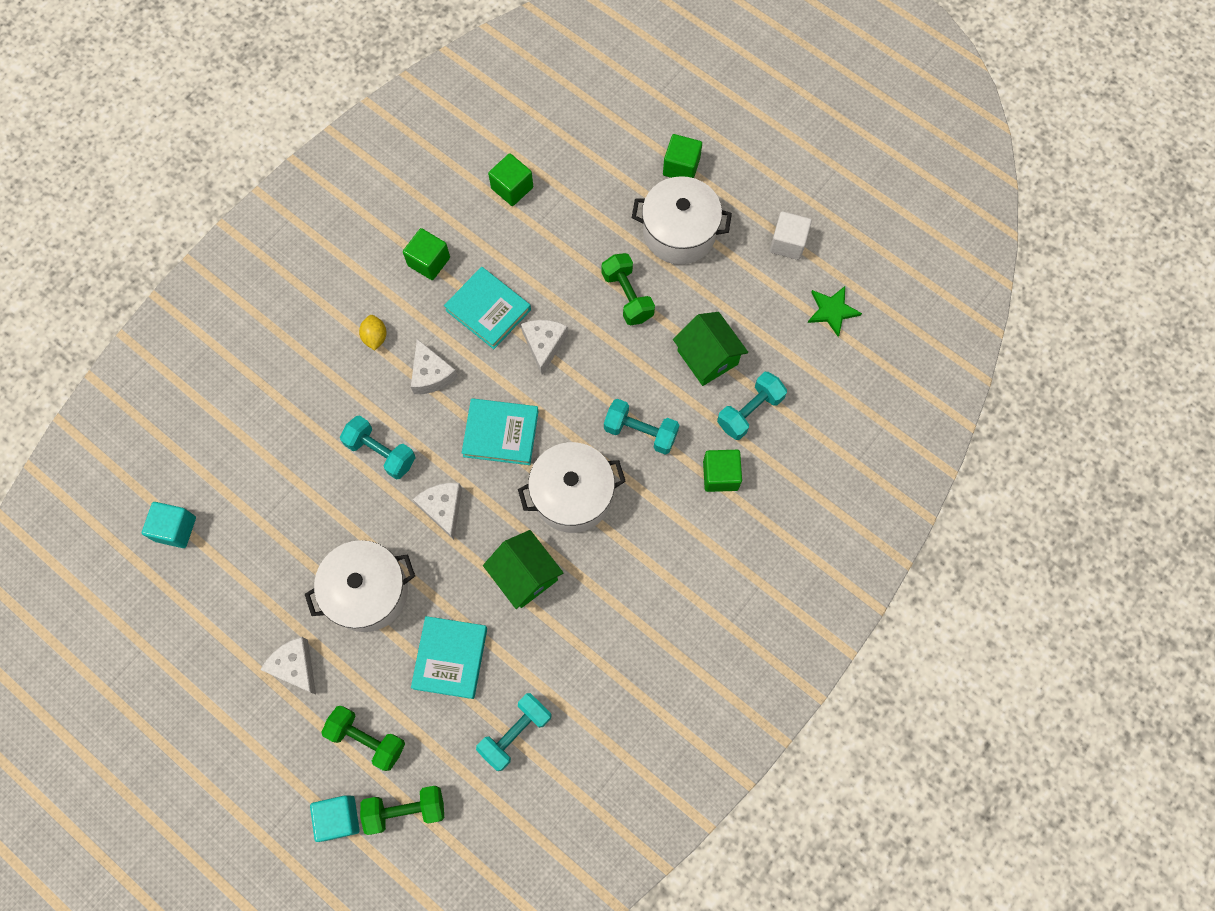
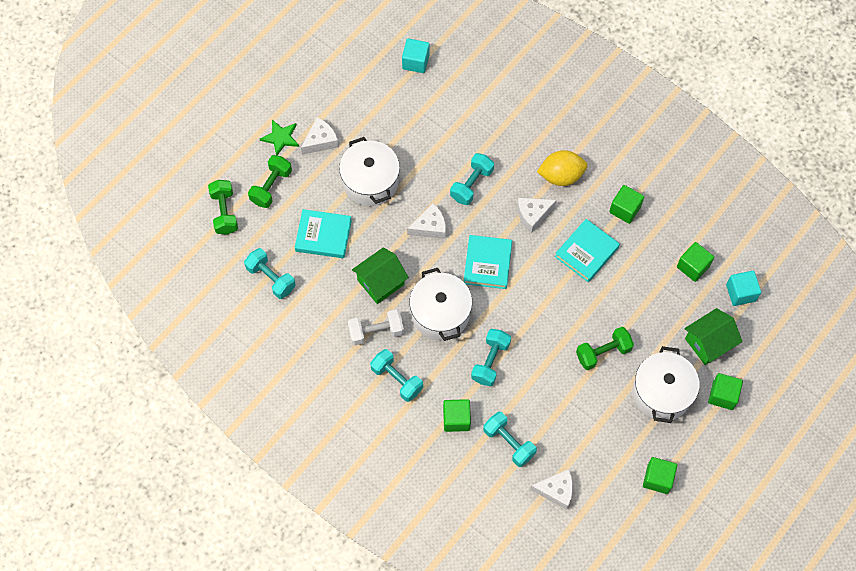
camera: 90 degrees right, 5 degrees down
(339, 818) = (222, 173): turquoise cube -> turquoise cube (740, 293)
(375, 337) = (561, 176): yellow lemon -> yellow lemon, size x1.79
(544, 345) = (559, 292): white cheese -> white cheese (556, 490)
(598, 581) = (376, 332): none -> white dumbbell
(667, 552) = (397, 379): none -> turquoise dumbbell
(707, 357) = (553, 412): green house -> green house (708, 343)
(787, 243) = (657, 478): white cube -> green cube
(832, 311) = (598, 511): green star -> green star (280, 138)

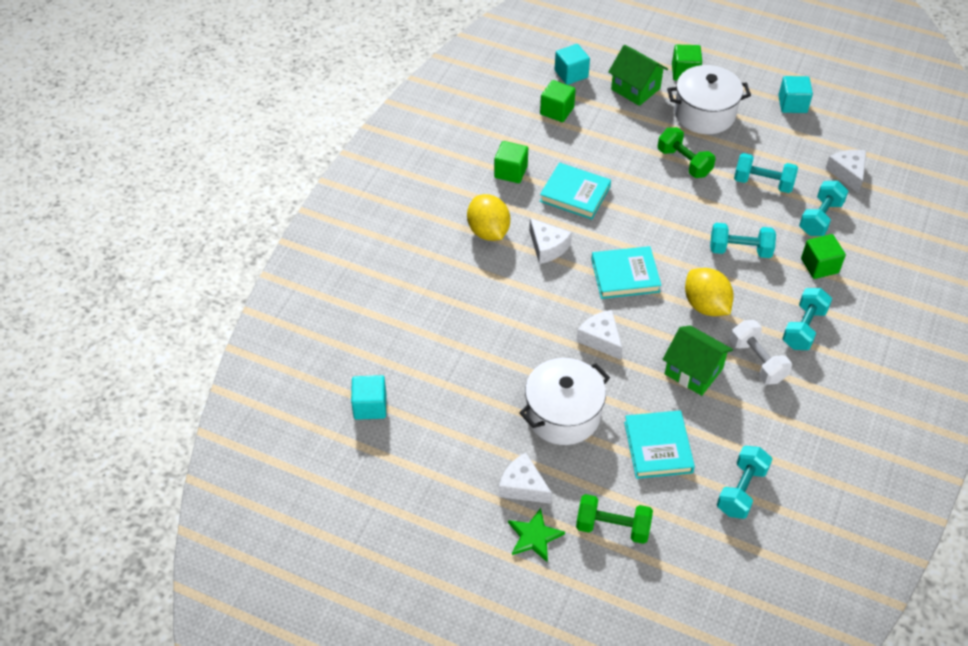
camera: 105 degrees left, 15 degrees down
(224, 212) = (672, 574): green dumbbell -> none
(440, 313) = (706, 305): white pot -> yellow lemon
(471, 184) = (529, 310): turquoise dumbbell -> turquoise dumbbell (763, 183)
(657, 478) = (792, 104): green cube -> turquoise cube

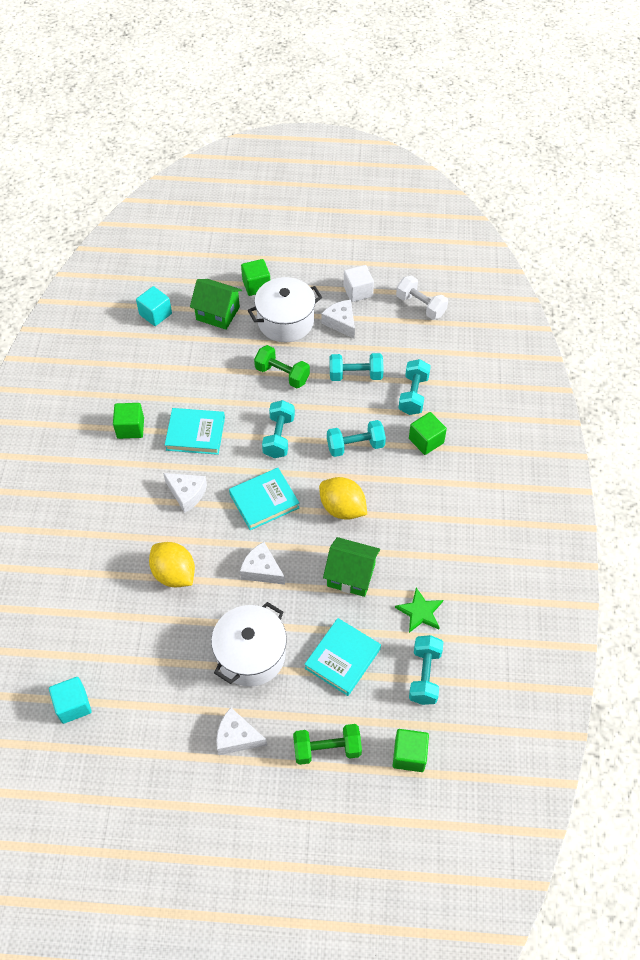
camera: 20 degrees left, 5 degrees up
(488, 231) = (128, 494): yellow lemon -> yellow lemon (174, 574)
(534, 536) = (262, 782): green star -> green star (420, 612)
(557, 111) = (154, 355): green cube -> green cube (409, 755)
(658, 447) = (342, 658): turquoise book -> turquoise book turned 60 degrees clockwise
(757, 361) = (401, 548): white dumbbell -> white dumbbell (420, 306)
(792, 104) = (358, 291): turquoise cube -> white cube
(803, 328) = (430, 504): turquoise dumbbell -> turquoise dumbbell (279, 437)
(848, 173) = (423, 345): white cheese -> white cheese (341, 322)

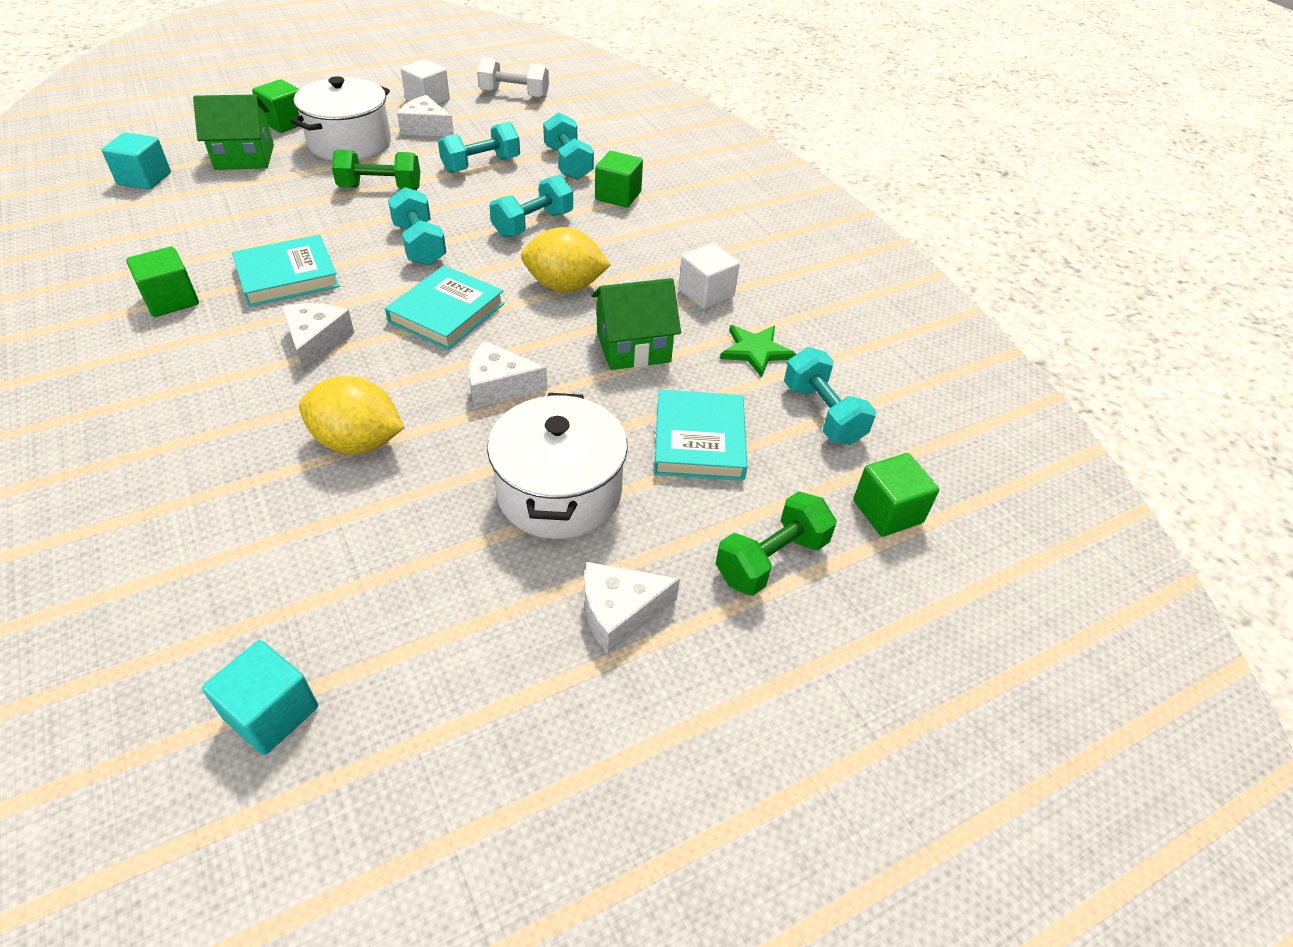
camera: 35 degrees left, 10 degrees down
(187, 494) = (317, 343): white cheese -> white cheese turned 90 degrees counterclockwise
(423, 552) = (706, 293): none -> white cube

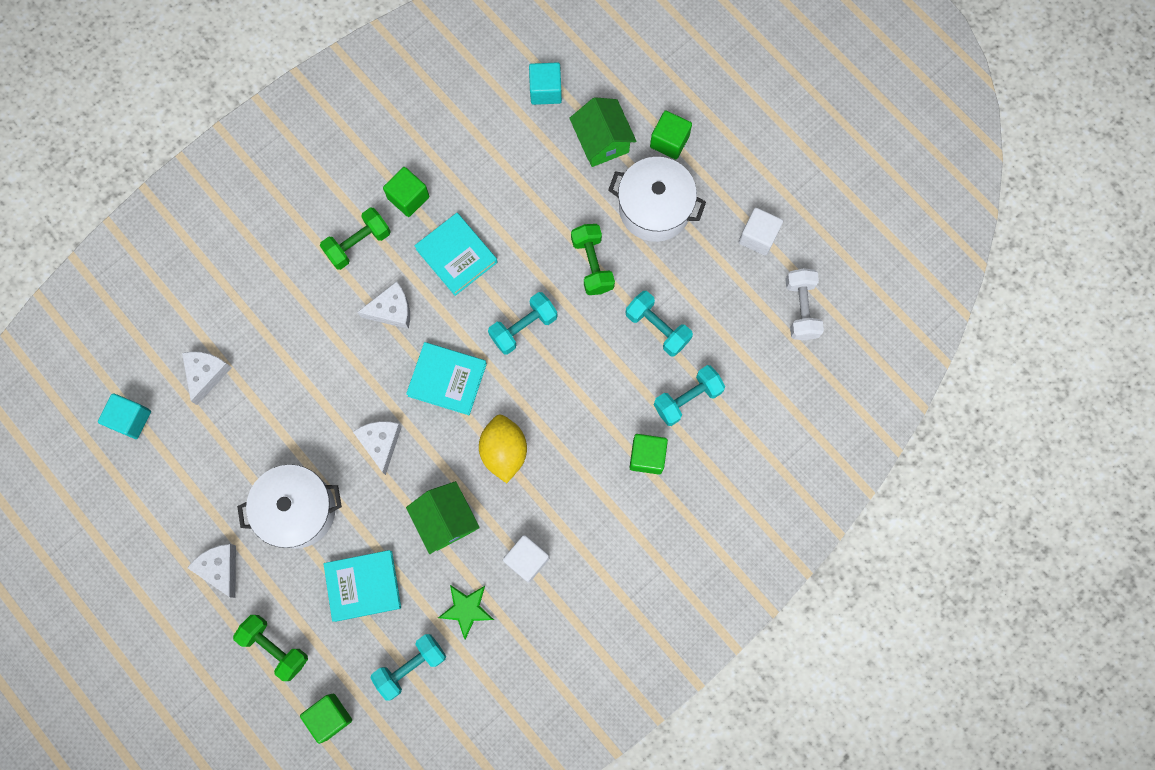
camera: 80 degrees right, 30 degrees up
(193, 356) = (358, 244): none -> green dumbbell
(358, 442) = (309, 378): yellow lemon -> none
(426, 128) = (705, 257): white cheese -> white cheese (206, 374)
(533, 224) = (579, 401): turquoise dumbbell -> none

